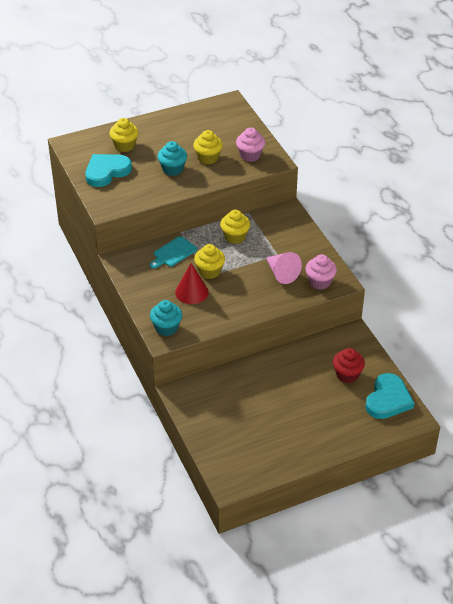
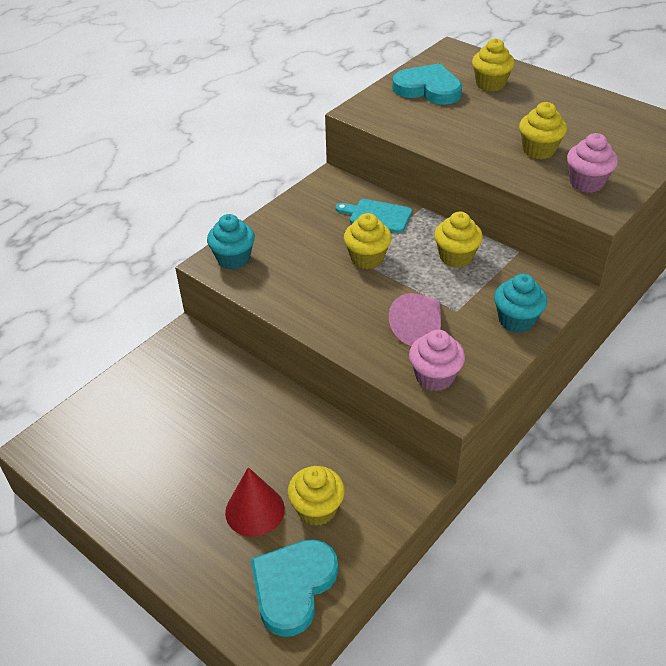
camera: 65 degrees right, 0 degrees up
(172, 169) = (484, 131): turquoise cupcake -> turquoise cupcake (516, 320)
(191, 292) = (315, 257): red cone -> red cone (255, 510)
(347, 375) = (317, 509): red cupcake -> yellow cupcake
(388, 399) = (293, 587): turquoise heart -> turquoise heart turned 120 degrees clockwise

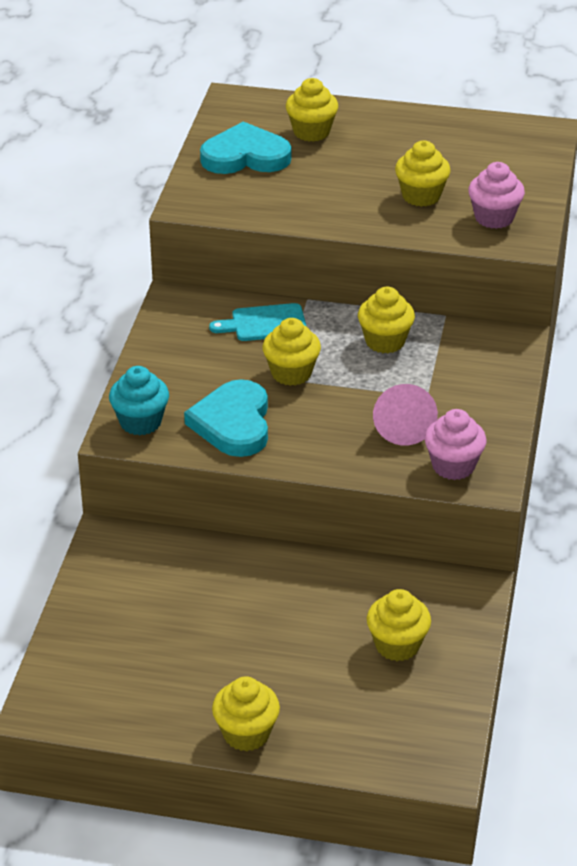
camera: 30 degrees left, 5 degrees down
(150, 534) = (246, 733): none -> yellow cupcake
(255, 510) = (336, 671): red cone -> none
(293, 587) = (427, 718): turquoise heart -> turquoise heart (233, 423)
(516, 320) = (493, 385): turquoise cupcake -> none

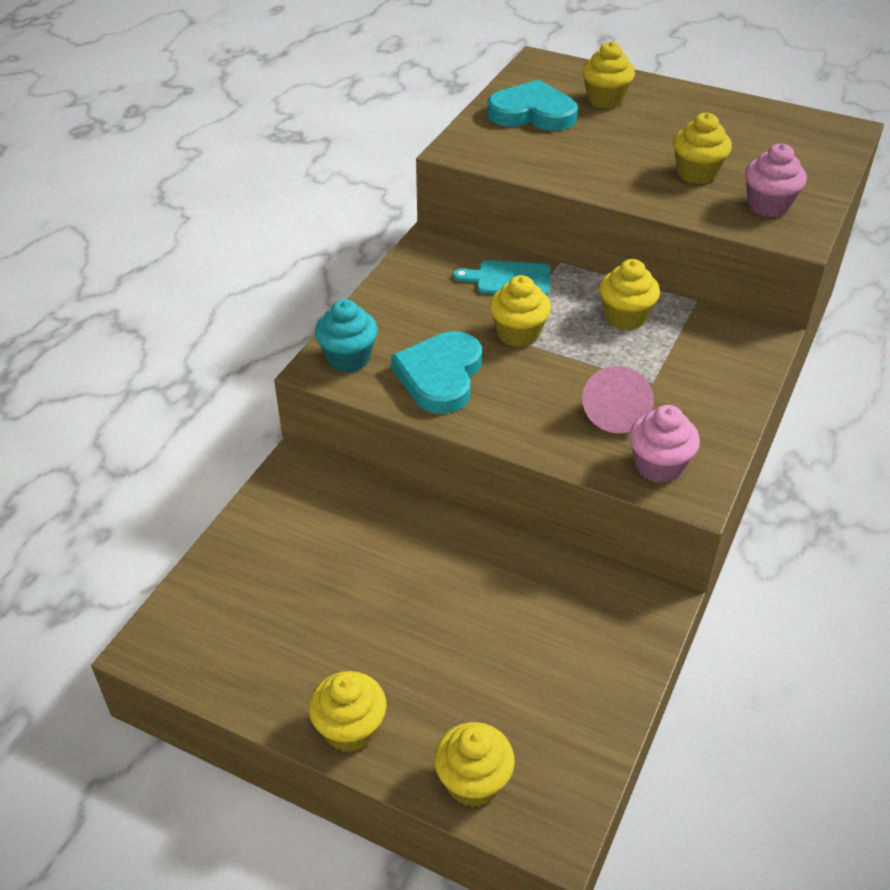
camera: 15 degrees right, 5 degrees up
(397, 645) = (550, 656): yellow cupcake -> yellow cupcake (473, 782)

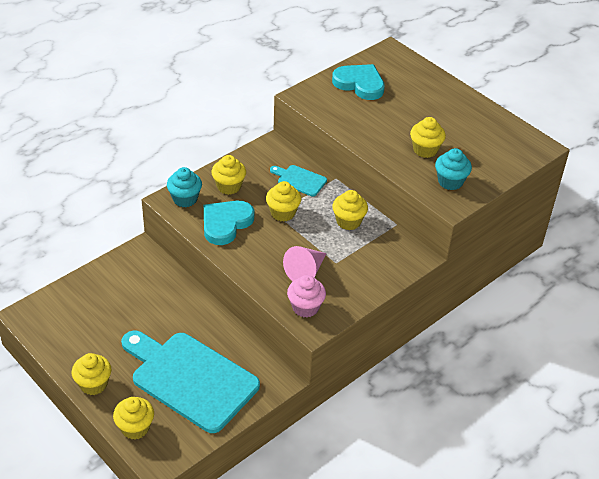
camera: 20 degrees right, 0 degrees up
(511, 656) = (190, 379): none -> turquoise cutting board
(605, 100) = (409, 87): yellow cupcake -> yellow cupcake (229, 186)
(768, 206) = (450, 182): pink cupcake -> turquoise cupcake

